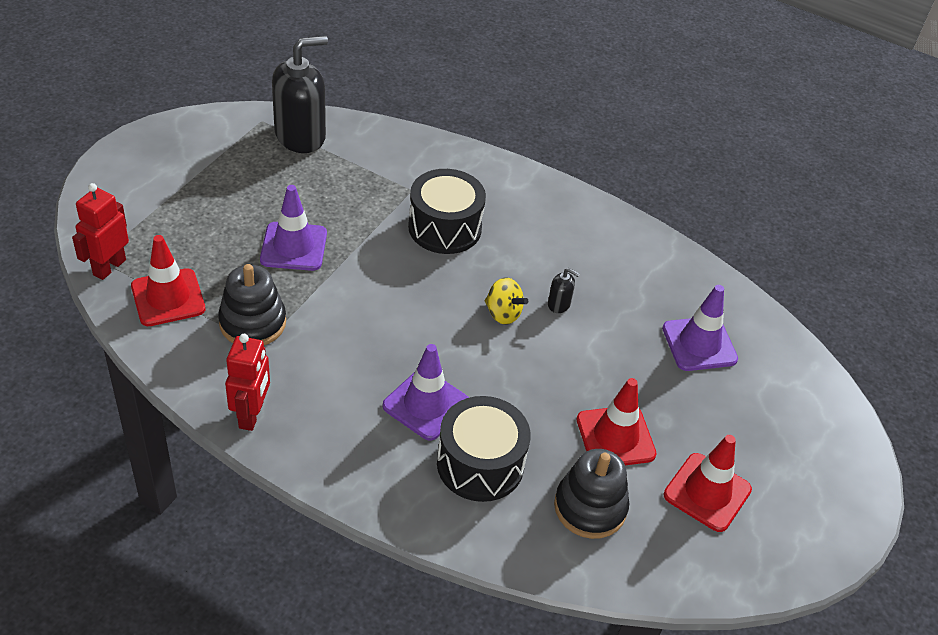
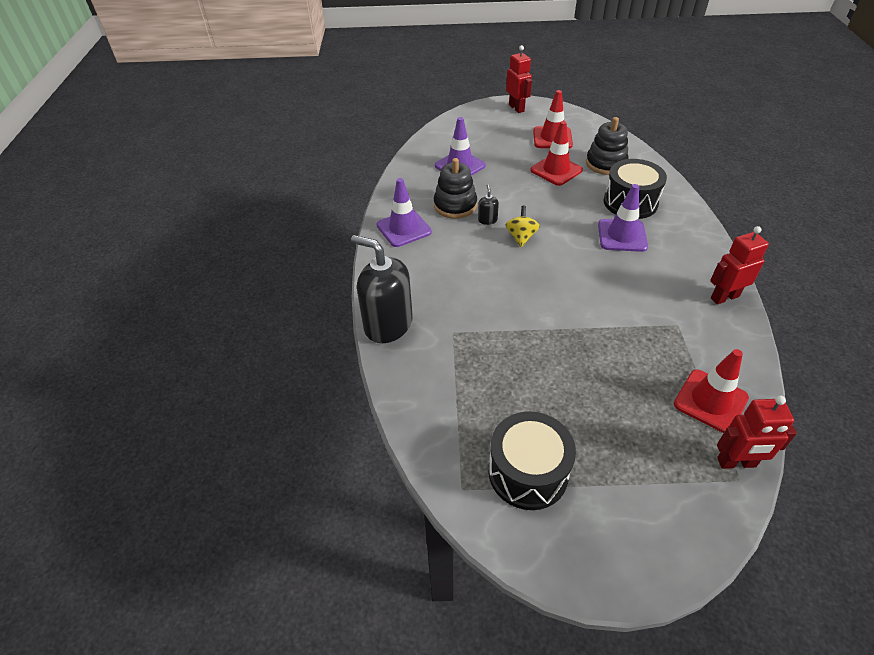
camera: 115 degrees left, 0 degrees up
(252, 323) = (668, 340): black stacking toy -> black stacking toy (455, 205)
(293, 247) = (582, 362): purple traffic cone -> purple traffic cone (404, 228)
(300, 136) = (456, 442): black soap dispenser -> black soap dispenser (388, 324)
(445, 227) = (474, 295): black drum -> black drum (528, 472)
(836, 509) = (516, 108): none -> red robot

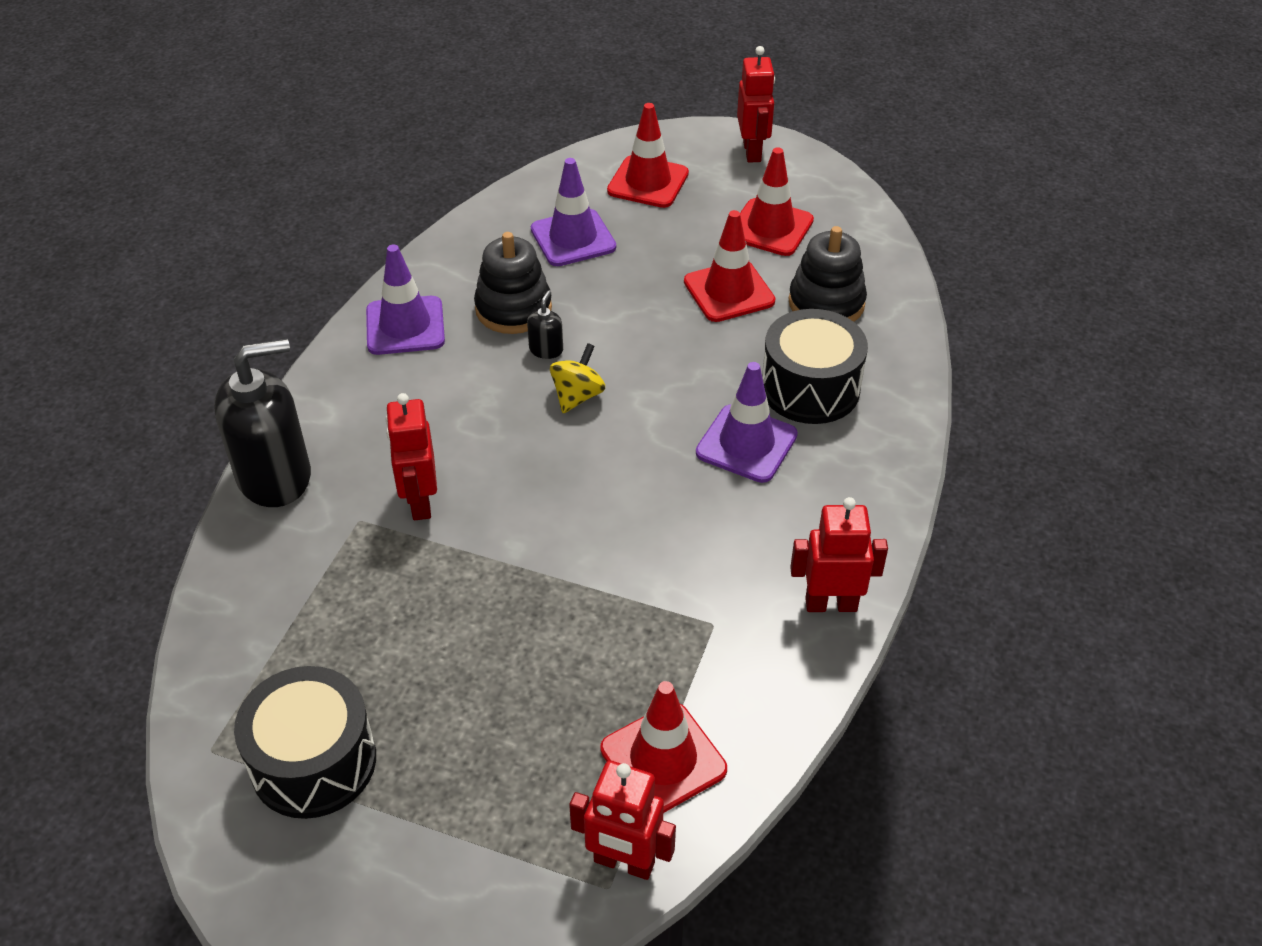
camera: 20 degrees right, 0 degrees up
(388, 324) = (275, 476): black soap dispenser -> black soap dispenser turned 105 degrees clockwise
(477, 132) = (648, 182): none -> red traffic cone
(479, 313) = (419, 502): none -> red robot

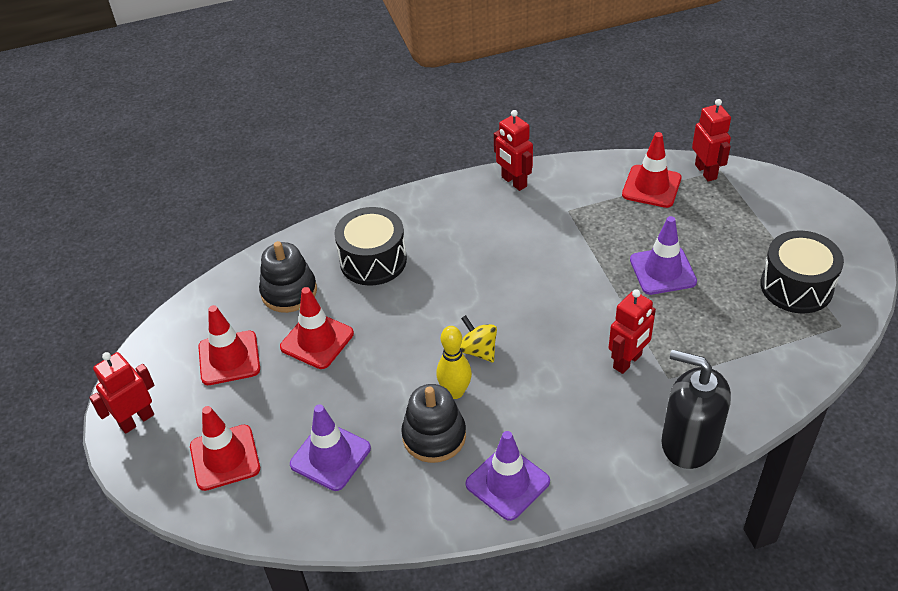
camera: 125 degrees left, 0 degrees up
(546, 350) = (455, 392): black soap dispenser -> yellow bowling pin
(577, 396) = (478, 350): yellow spinning top -> yellow spinning top turned 60 degrees clockwise
(746, 444) = (442, 261): purple traffic cone -> purple traffic cone (662, 271)

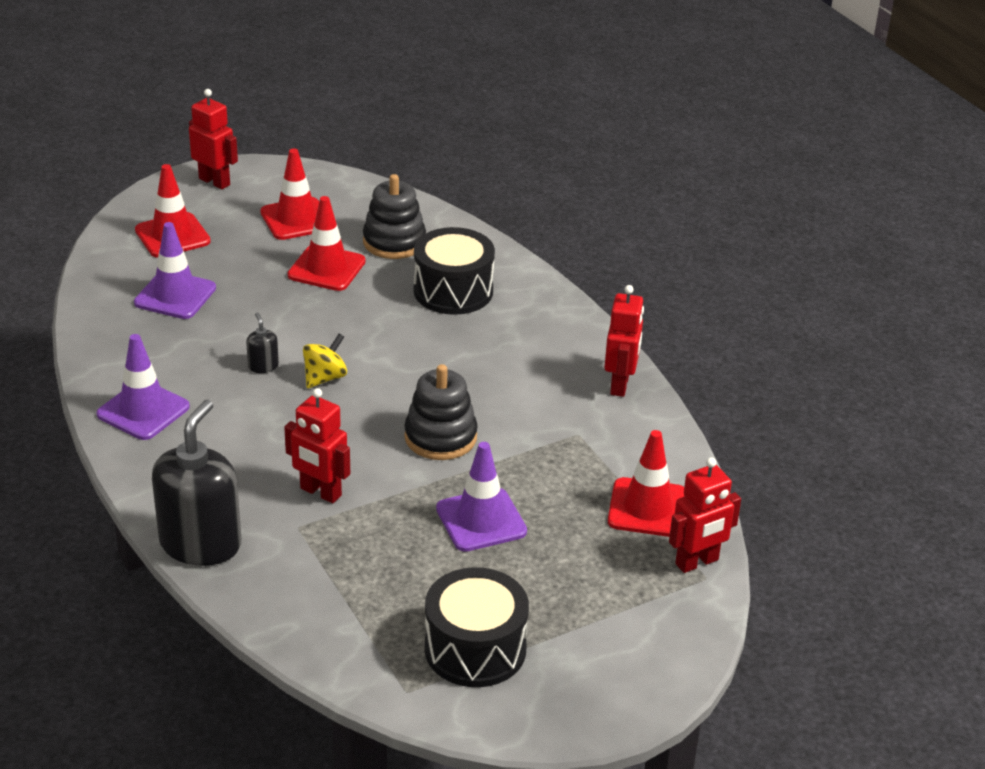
camera: 75 degrees right, 10 degrees down
(434, 436) = (202, 357): black stacking toy -> black stacking toy (440, 437)
(455, 392) = (263, 366): yellow bowling pin -> black soap dispenser
(513, 182) = (620, 385): red robot -> red robot turned 150 degrees clockwise

